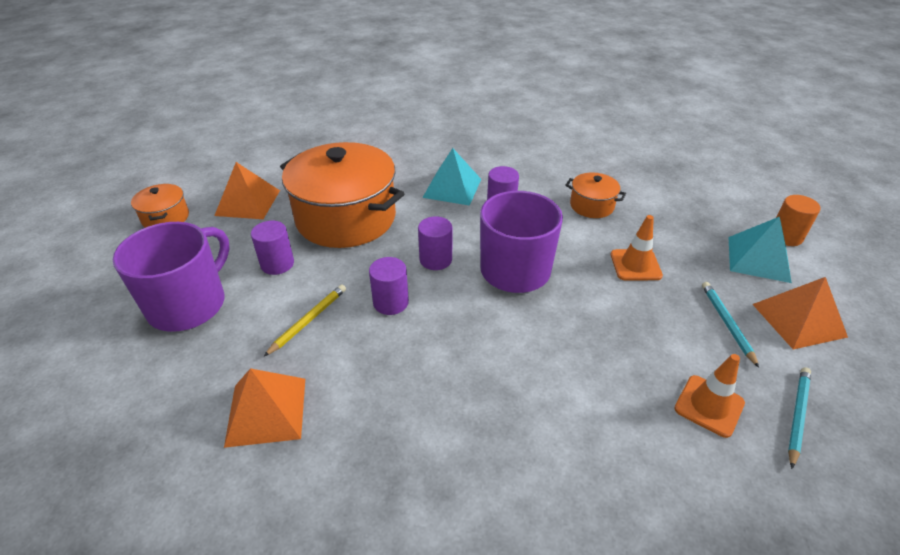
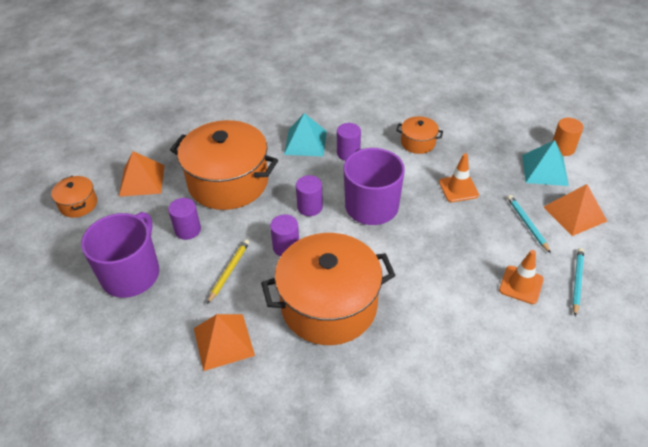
camera: 10 degrees left, 5 degrees up
(424, 387) = (329, 305): none -> orange pot

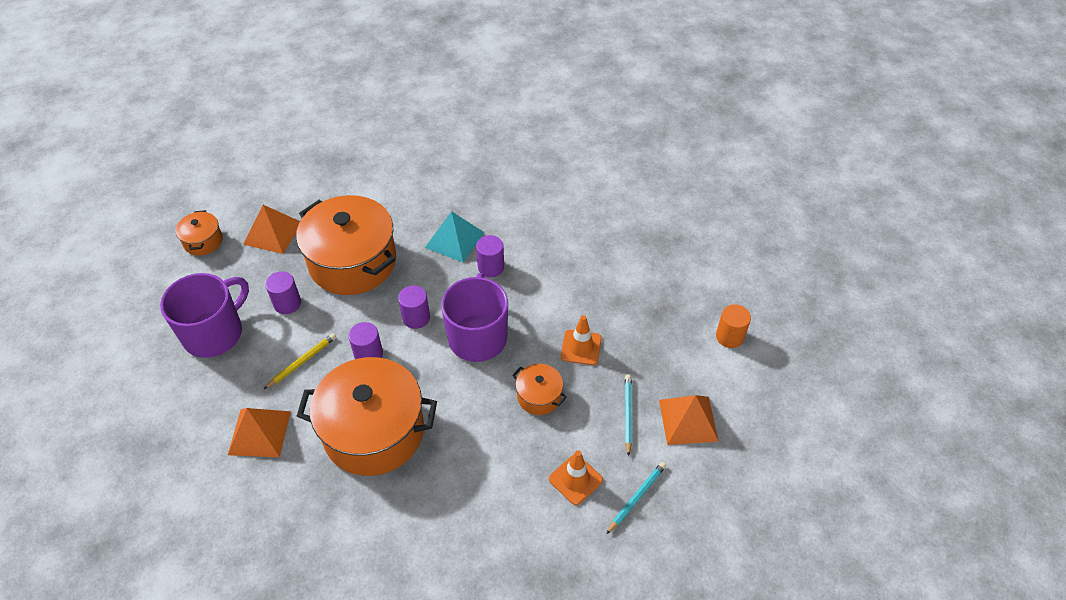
camera: 20 degrees right, 5 degrees up
(418, 143) = (572, 278): orange pot -> orange pot (539, 396)
(545, 170) = (691, 357): turquoise pyramid -> none

